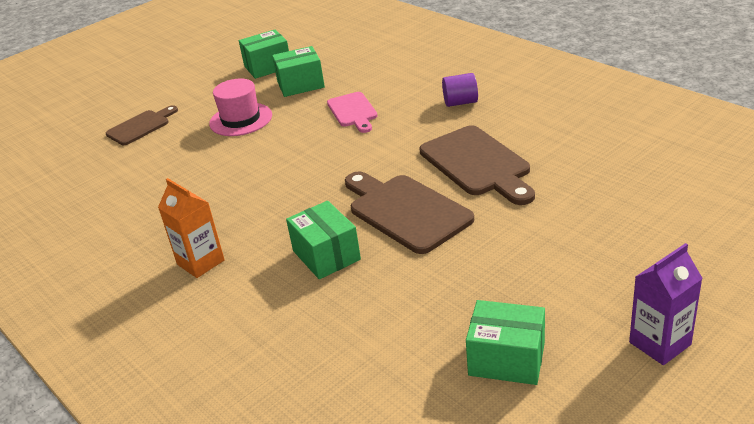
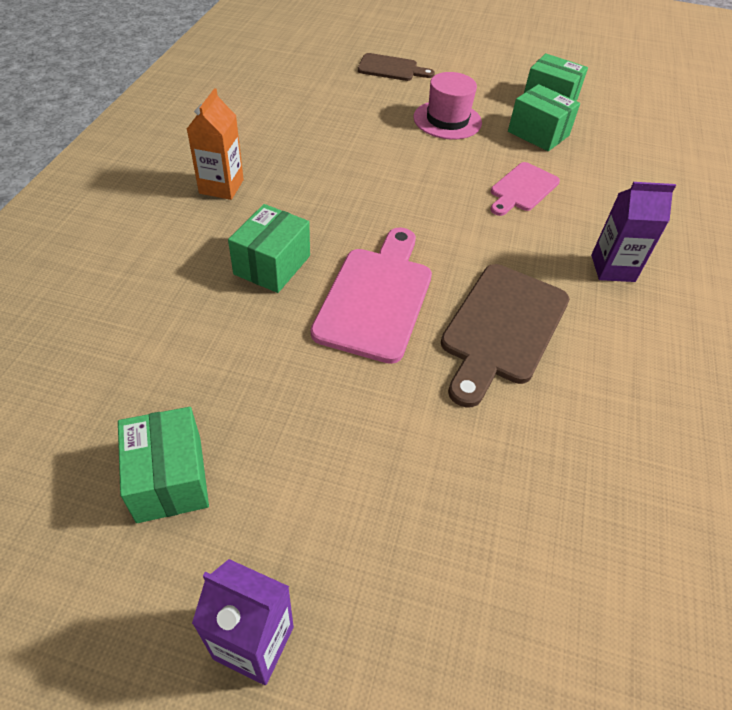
camera: 50 degrees right, 15 degrees up
(406, 211) = (376, 298): brown cutting board -> pink cutting board
(460, 102) = (612, 268): purple cylinder -> purple carton

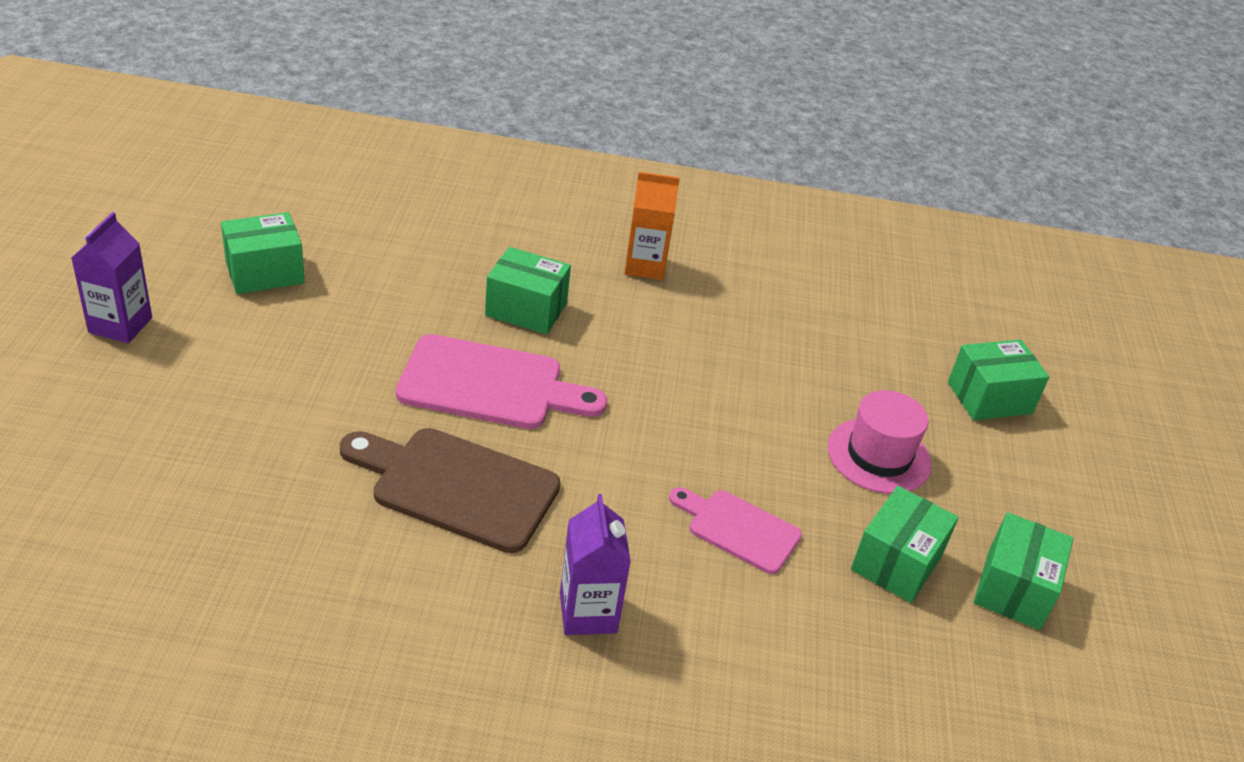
camera: 80 degrees right, 10 degrees down
(391, 68) = (989, 398): brown cutting board -> green box

